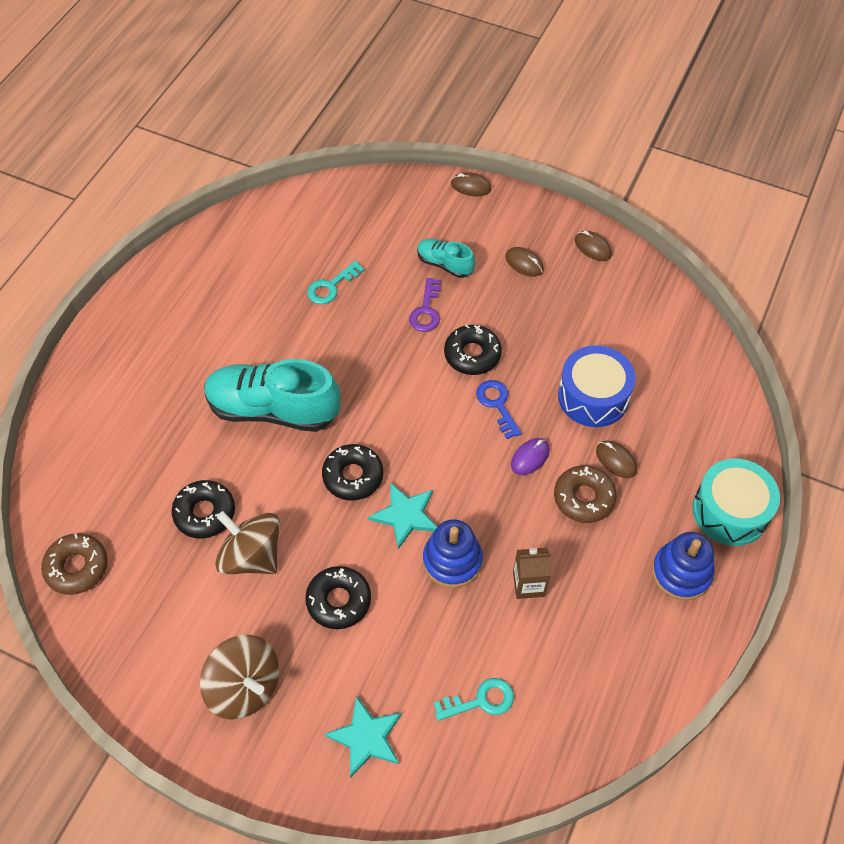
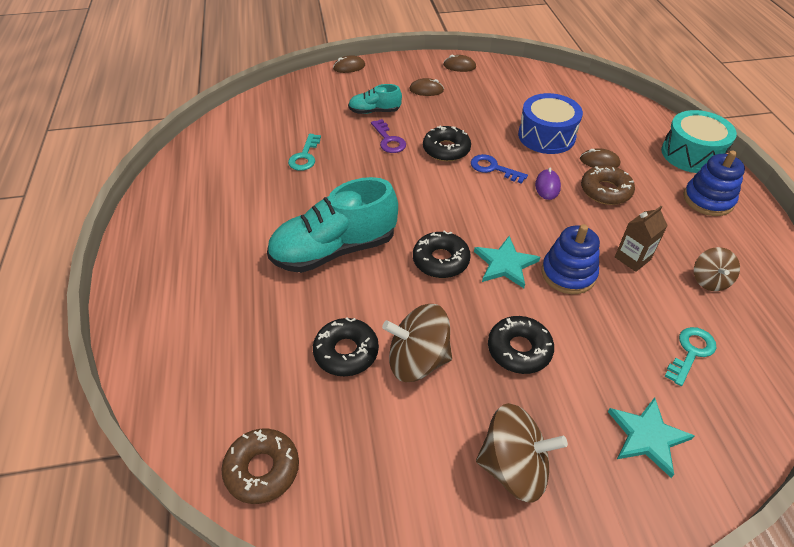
camera: 35 degrees left, 10 degrees down
(577, 652) = (709, 280): none -> brown spinning top

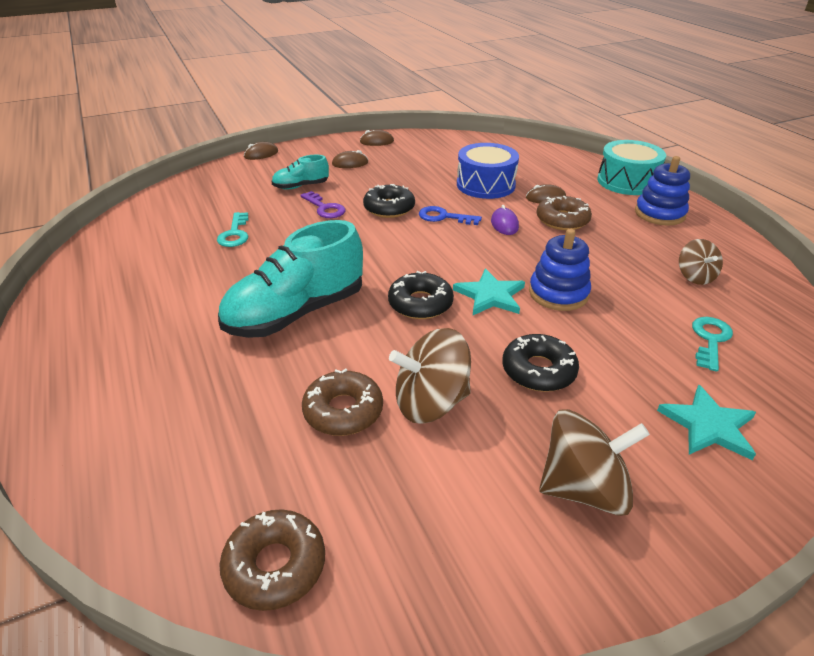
camera: 15 degrees left, 10 degrees down
(346, 352) = (343, 411): black donut -> brown donut
(632, 258) = (614, 270): brown carton -> none

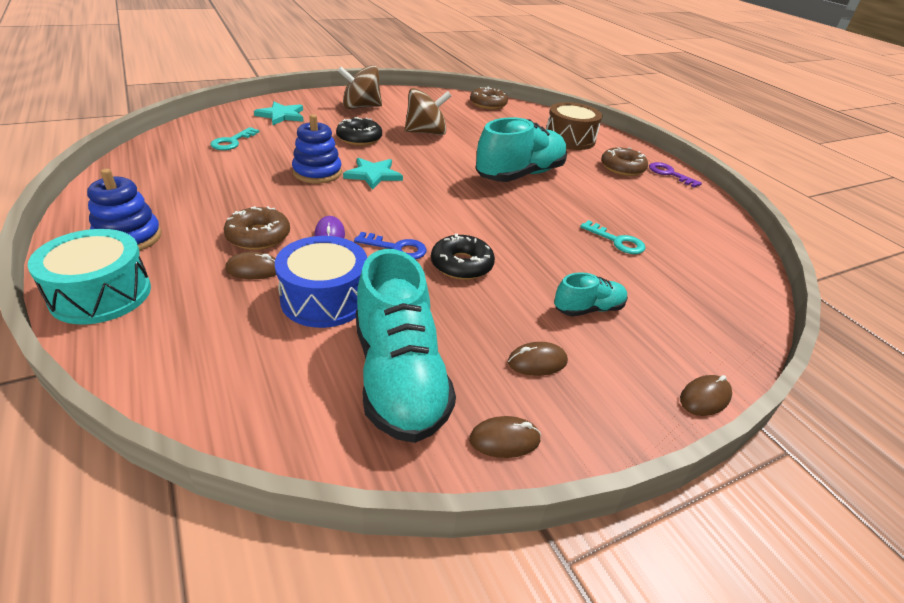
camera: 175 degrees right, 0 degrees up
(154, 417) = (569, 139): none -> brown drum
(235, 234) = (617, 241): turquoise key -> turquoise key turned 135 degrees clockwise
(325, 208) = (539, 269): purple key -> purple key (669, 174)
(343, 411) = (473, 133): brown donut -> brown donut (622, 168)
(420, 303) = (429, 174): black donut -> none
(429, 157) = (399, 377): none -> turquoise shoe
(695, 276) = (186, 175): brown spinning top -> none

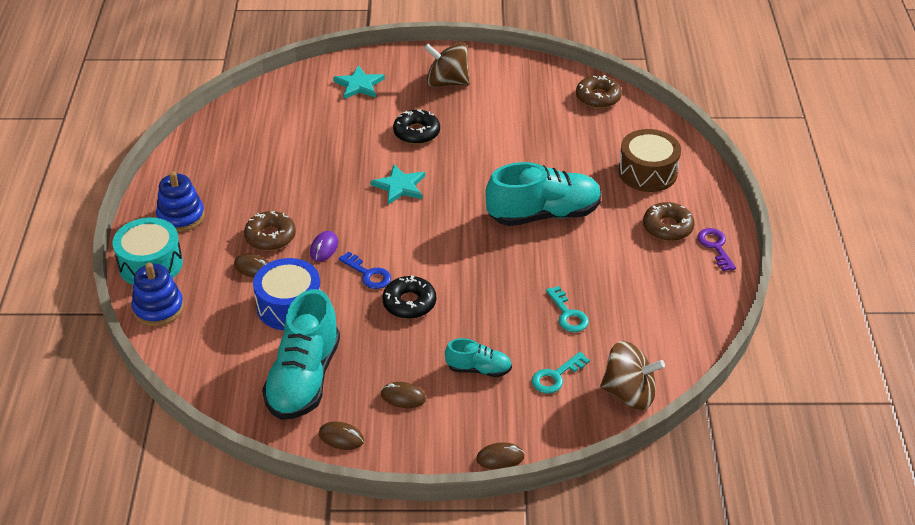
camera: 30 degrees right, 5 degrees up
(232, 142) = (297, 118): turquoise key -> turquoise key (556, 376)
(317, 172) = (351, 173): blue stacking toy -> blue stacking toy (158, 308)
(426, 132) = (491, 135): brown spinning top -> brown spinning top (629, 393)

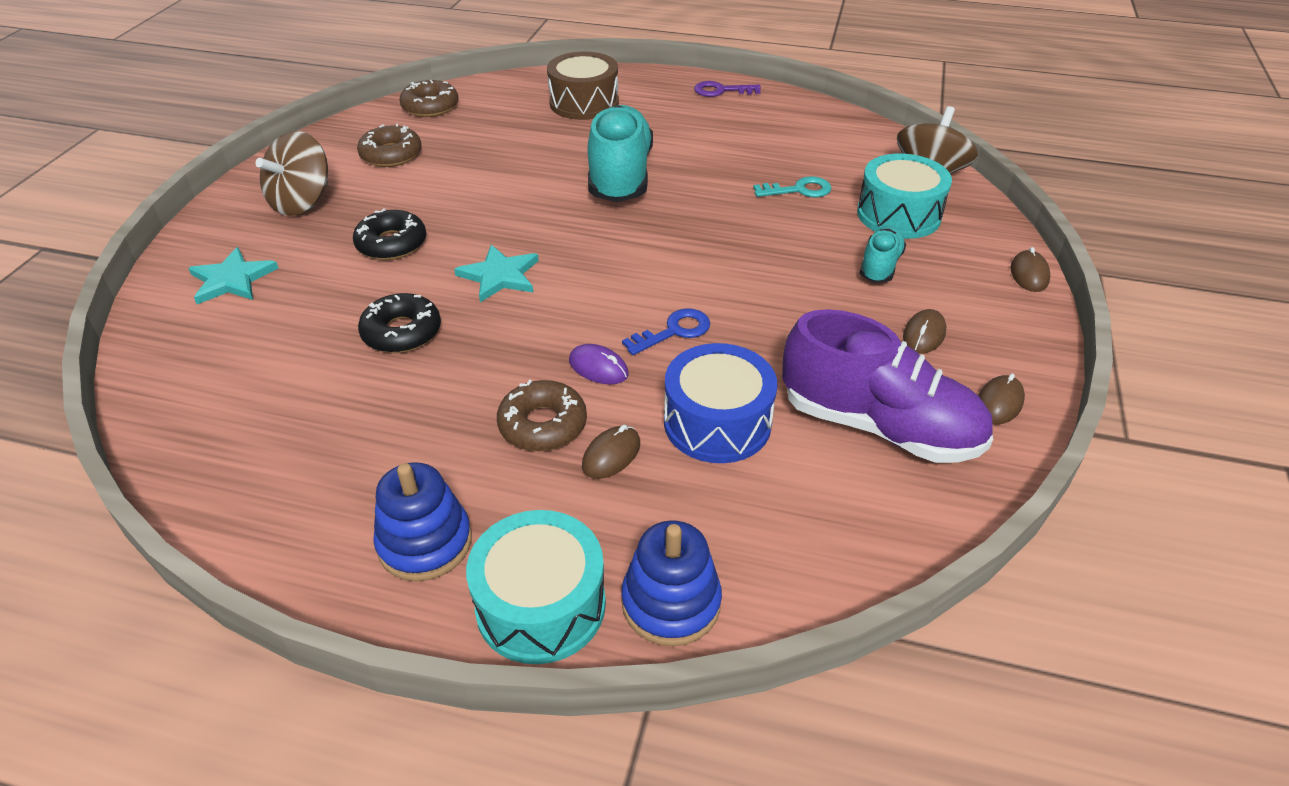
camera: 75 degrees left, 0 degrees up
(304, 378) = (879, 426): turquoise shoe -> purple shoe
(409, 303) = (745, 303): black donut -> black donut (402, 332)
(556, 376) = (898, 215): turquoise key -> turquoise drum
(667, 227) = (680, 109): brown donut -> brown donut (391, 155)

